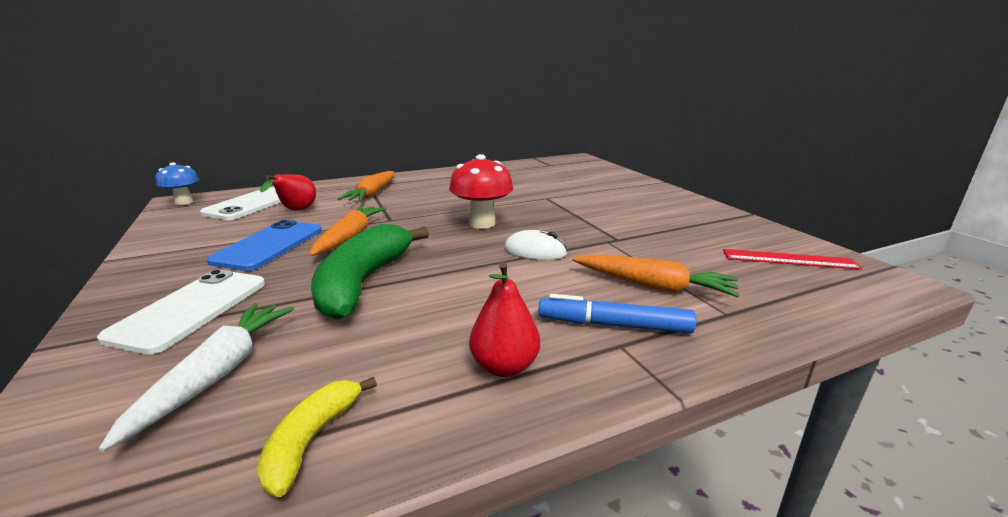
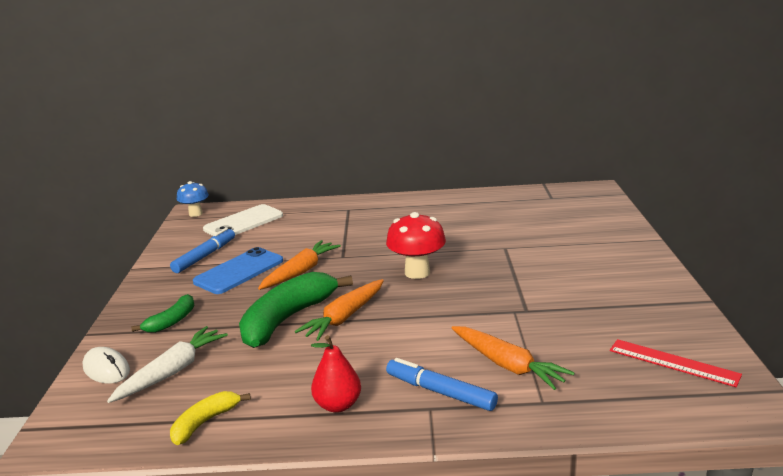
camera: 25 degrees right, 0 degrees up
(191, 309) = (172, 321): white phone -> green banana
(214, 237) = (205, 256): none -> blue marker
(296, 211) = (274, 235): red pear -> none
(372, 194) = (345, 222): orange carrot -> orange carrot (344, 317)
(535, 251) = (438, 311): white mouse -> white mouse (106, 369)

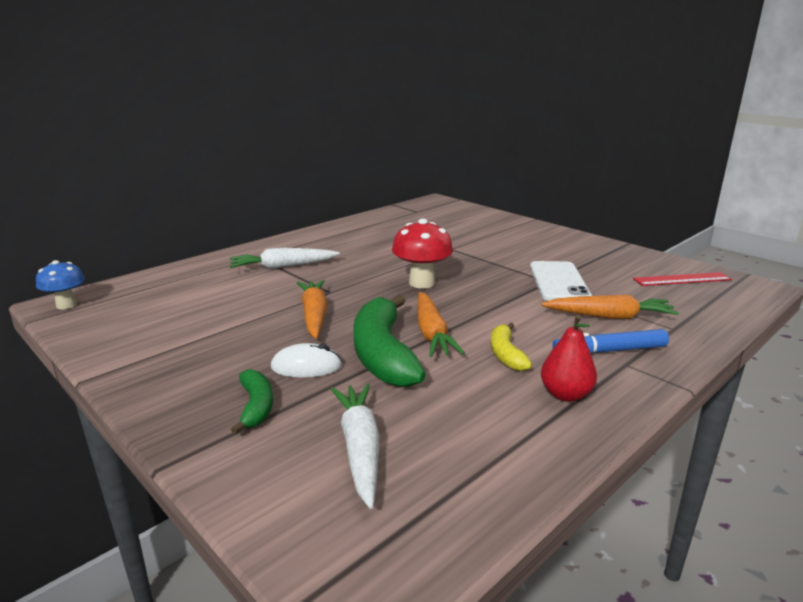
camera: 45 degrees left, 0 degrees up
(106, 369) = (270, 487): white mouse -> white mouse (306, 366)
(205, 256) = (168, 337): blue marker -> none
(205, 422) = (491, 469): yellow banana -> yellow banana (506, 354)
(239, 271) = (243, 336): blue phone -> none
(243, 222) = (155, 296): white phone -> white phone (558, 282)
(349, 224) = (283, 267): none -> white carrot

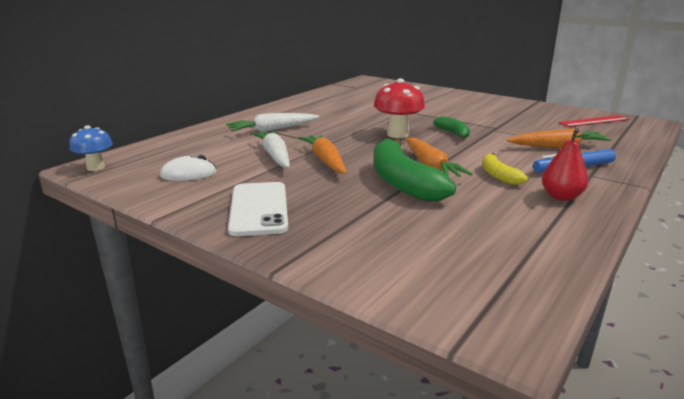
camera: 10 degrees left, 0 degrees up
(256, 406) = (324, 224): green banana -> green banana (453, 133)
(306, 366) = (346, 194): white mouse -> white mouse (188, 174)
(359, 448) = (430, 242): white carrot -> white carrot (275, 155)
(558, 282) = (504, 128): white phone -> white phone (259, 209)

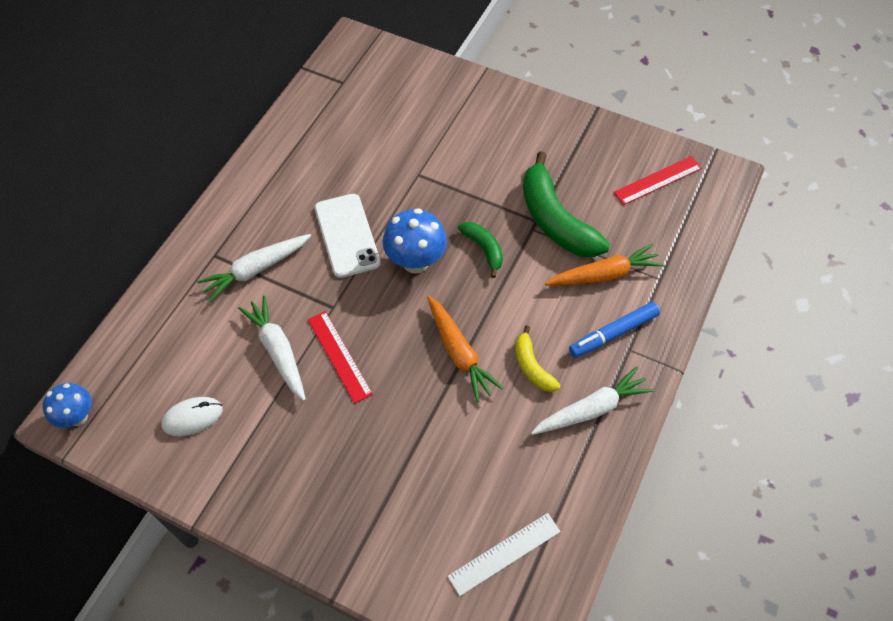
camera: 10 degrees left, 35 degrees up
(259, 209) = (292, 486): white phone -> white phone (347, 235)
(325, 161) = (339, 356): orange carrot -> red ruler
(397, 134) = (415, 262): red mushroom -> blue mushroom
(402, 182) = (431, 400): green banana -> green banana (555, 220)
(476, 263) = (504, 553): none -> white ruler
(561, 197) = (592, 409): red pear -> white carrot

